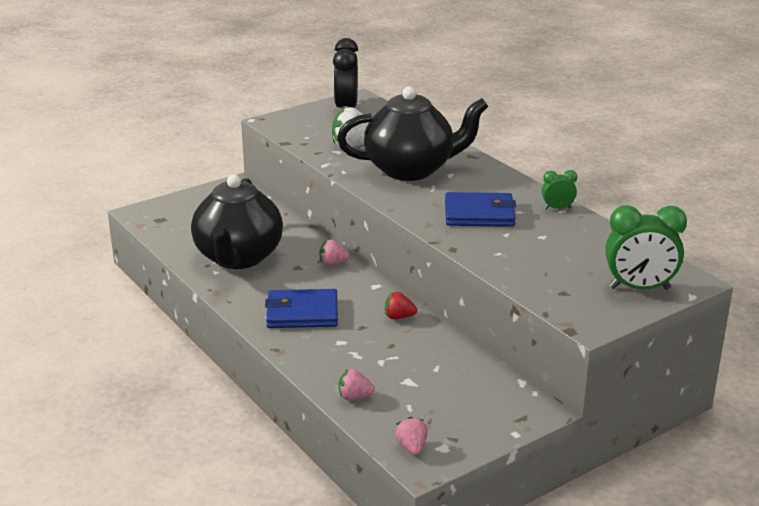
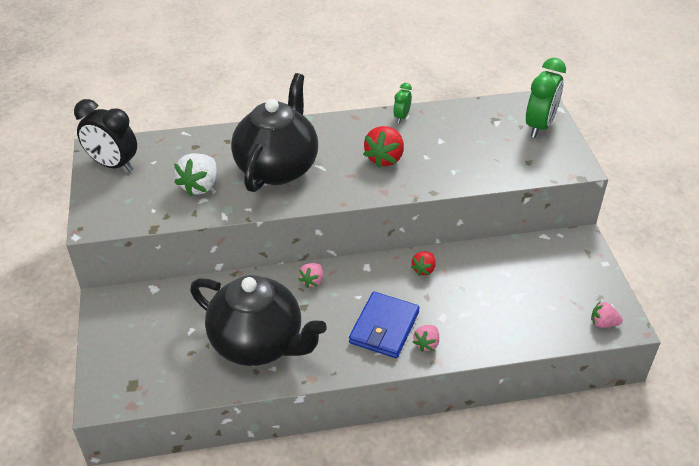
camera: 65 degrees left, 15 degrees up
(354, 396) = (525, 334): pink strawberry -> pink strawberry (426, 344)
(479, 214) = (385, 158): blue wallet -> red strawberry

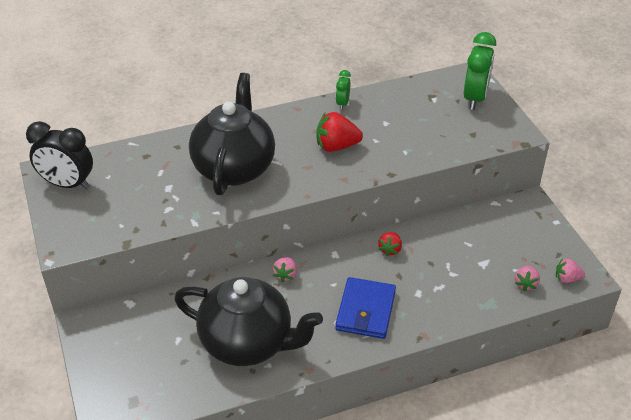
camera: 10 degrees left, 0 degrees up
(200, 186) = (162, 195): white strawberry -> none
(385, 158) = (336, 146): red strawberry -> red strawberry turned 75 degrees clockwise
(426, 344) = (409, 321): pink strawberry -> pink strawberry (525, 284)

